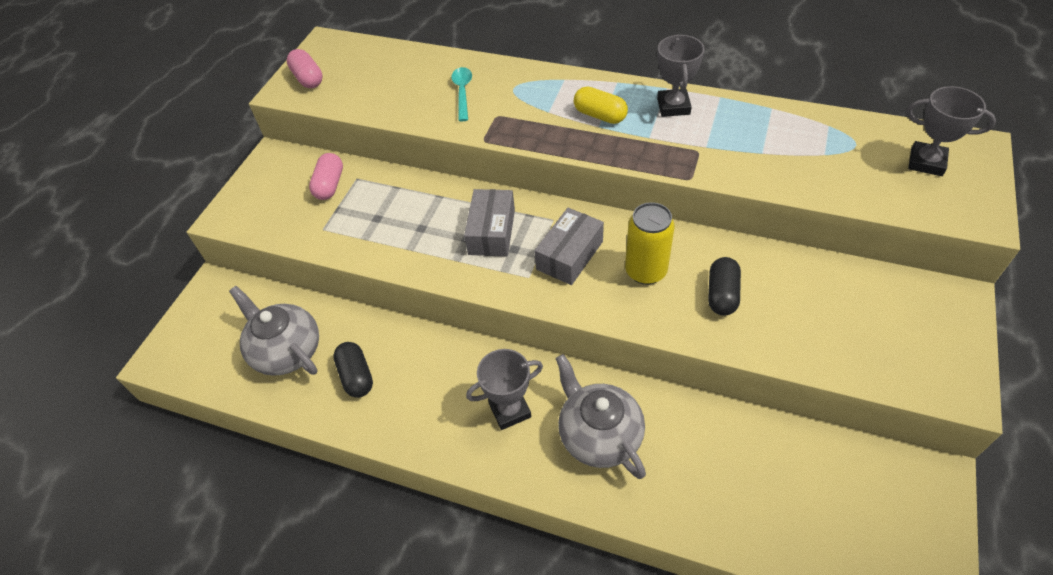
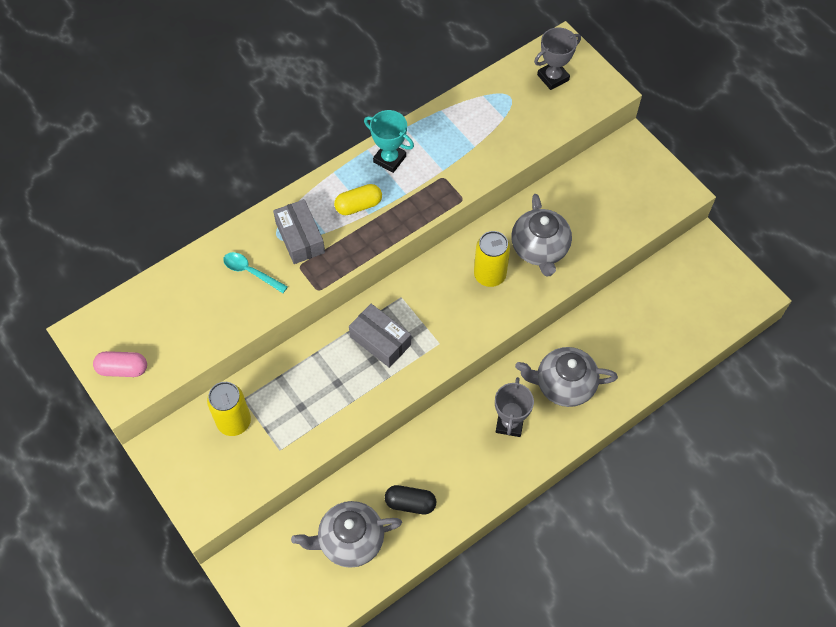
camera: 60 degrees left, 10 degrees up
(329, 185) = (234, 422): pink capsule -> yellow can
(569, 255) = (441, 308): grey box -> grey box (300, 238)
(673, 106) = (389, 159): grey trophy -> turquoise trophy
(722, 294) = (539, 249): black capsule -> grey teapot

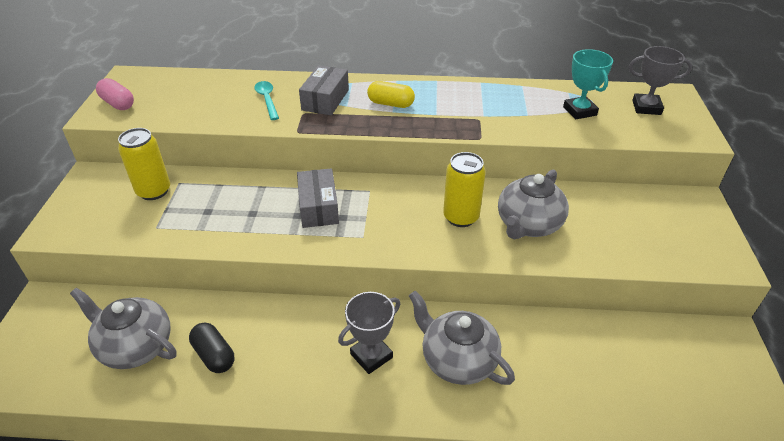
camera: 40 degrees right, 20 degrees down
(389, 159) = (447, 92): turquoise trophy -> turquoise trophy (579, 111)

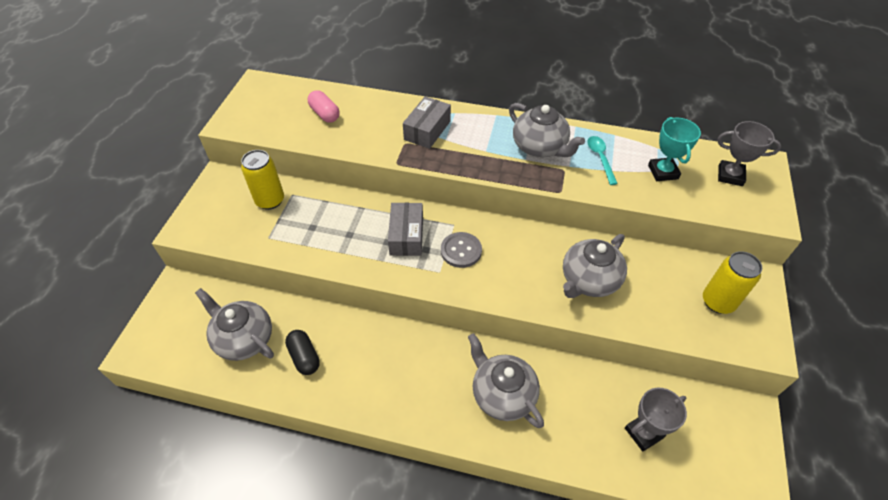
camera: 10 degrees right, 10 degrees up
(118, 103) = (246, 113): pink capsule -> pink capsule (325, 114)
(267, 100) = (375, 124): turquoise spoon -> turquoise spoon (600, 158)
(371, 356) = (431, 378): grey trophy -> grey trophy (643, 433)
(382, 214) = (461, 251): none -> grey button
(390, 104) = (486, 142): yellow capsule -> none
(448, 103) = (540, 147): none -> grey teapot
(461, 217) = (529, 264): yellow can -> yellow can (718, 302)

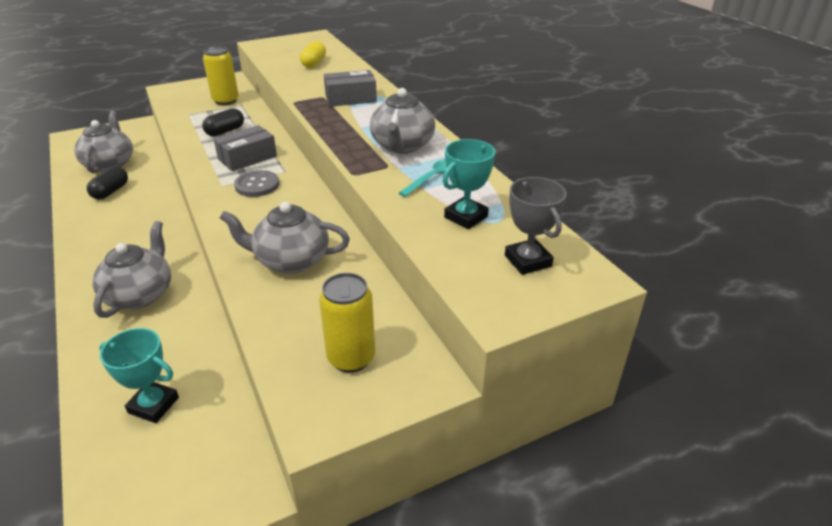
camera: 50 degrees right, 15 degrees down
(325, 114) = (314, 63): pink capsule -> yellow capsule
(338, 228) = (225, 131): none -> black capsule
(643, 433) = (153, 405): grey trophy -> turquoise trophy

